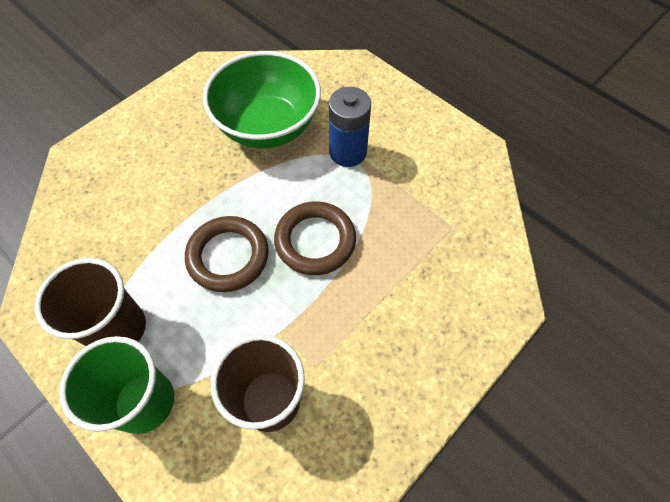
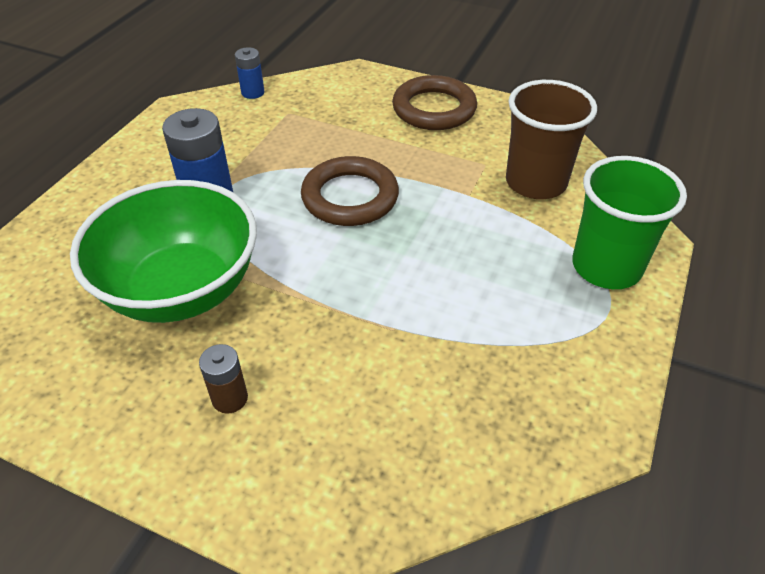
camera: 110 degrees left, 15 degrees down
(118, 328) = (554, 324): brown cup -> none
(173, 136) = (230, 398): none -> brown battery
(228, 256) = (406, 260): brown ring -> brown ring (434, 109)
(494, 206) = (253, 92): none -> blue battery

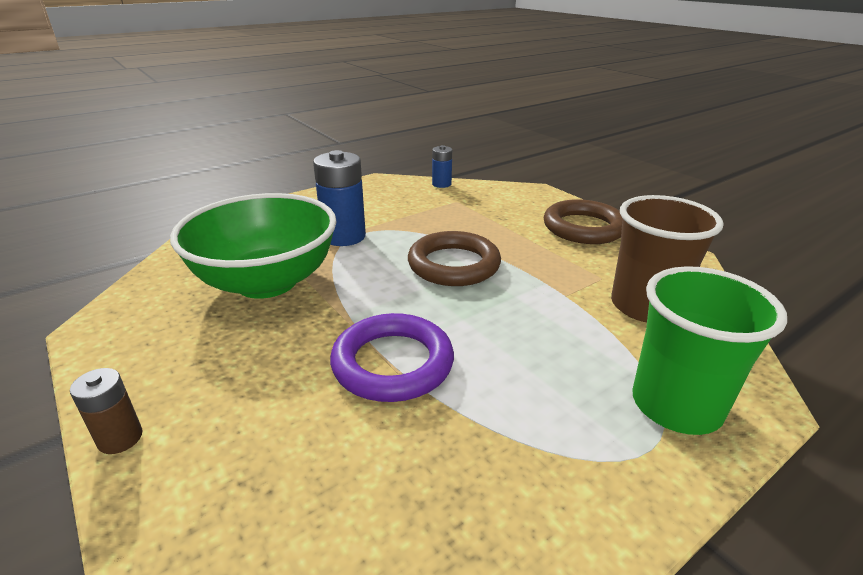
camera: 30 degrees right, 15 degrees down
(230, 398) = (217, 367): brown battery -> brown battery (120, 438)
(381, 323) = (392, 363): none -> purple ring

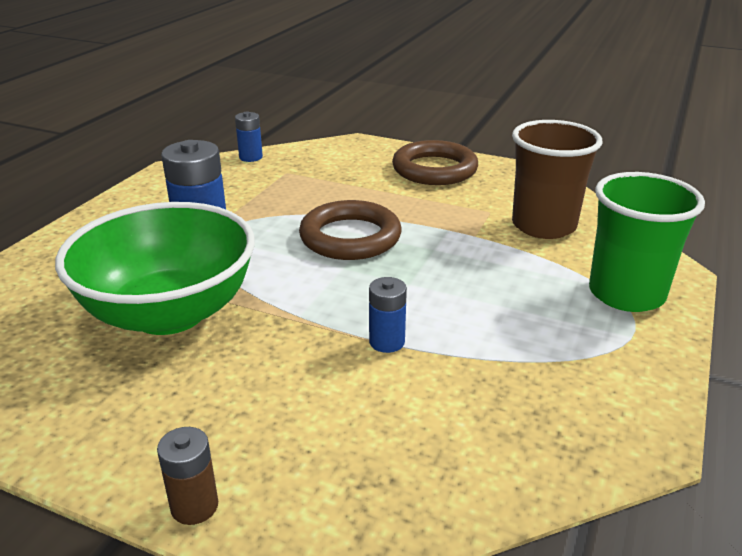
camera: 30 degrees left, 0 degrees up
(392, 363) = (387, 342): purple ring -> blue battery

